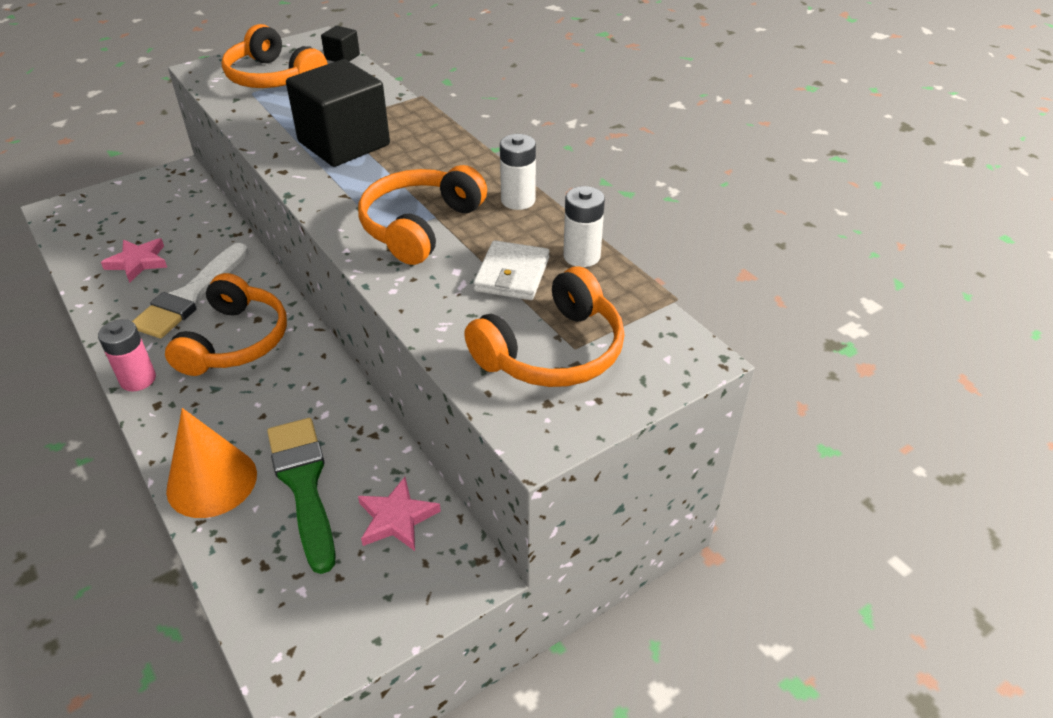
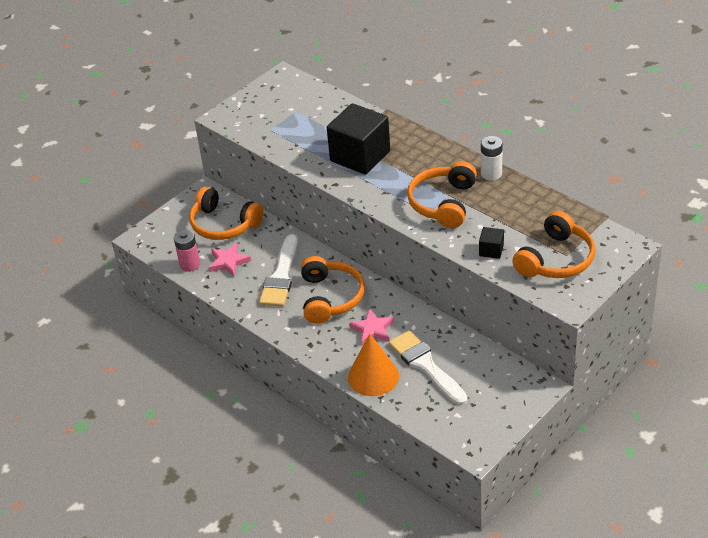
camera: 10 degrees left, 0 degrees up
(138, 379) = (287, 333): pink battery -> pink battery (190, 264)
(273, 78) = (276, 115): orange headphones -> orange headphones (223, 224)
(304, 485) = (426, 366): green brush -> white brush
(342, 57) = (312, 87): black cube -> black cube (491, 250)
(397, 518) = (487, 370): pink star -> pink star (373, 330)
(512, 274) = (512, 221): white wallet -> none
(581, 256) = (545, 202): white battery -> none

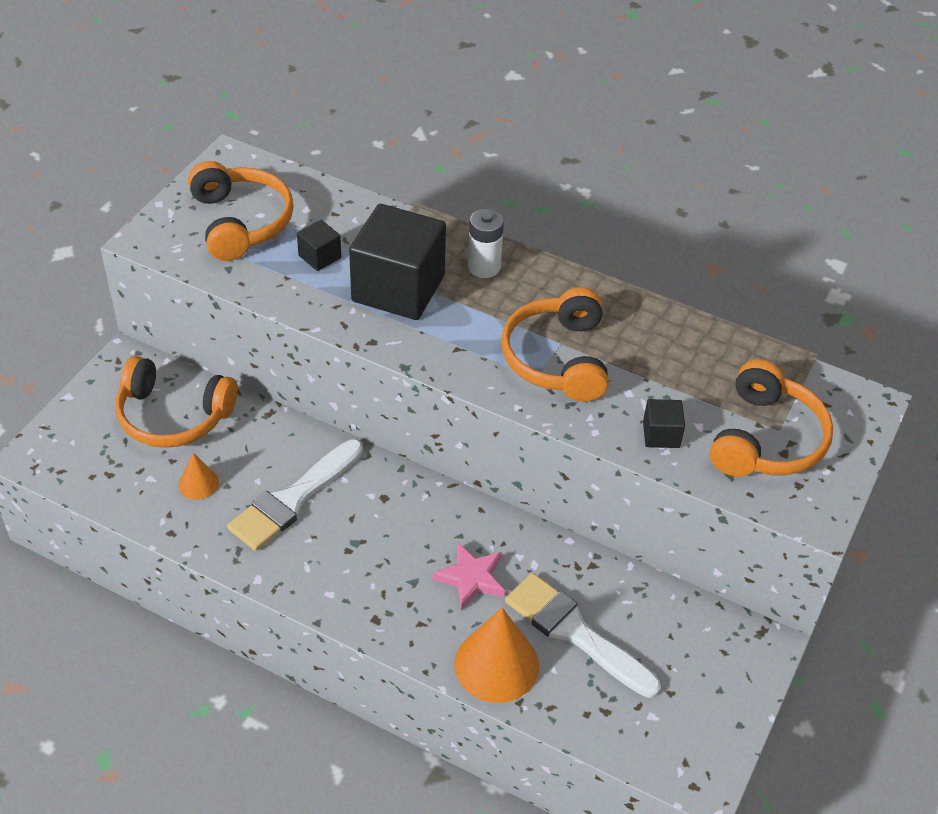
camera: 20 degrees left, 5 degrees up
(190, 264) = (133, 496): pink battery -> none
(228, 262) = (198, 483): pink star -> orange cone
(281, 276) = (293, 499): white brush -> white brush turned 45 degrees clockwise
(319, 135) = (320, 257): none -> black cube
(330, 297) = (386, 528): orange headphones -> orange headphones (241, 222)
(491, 174) = (615, 300): white battery -> white battery (484, 267)

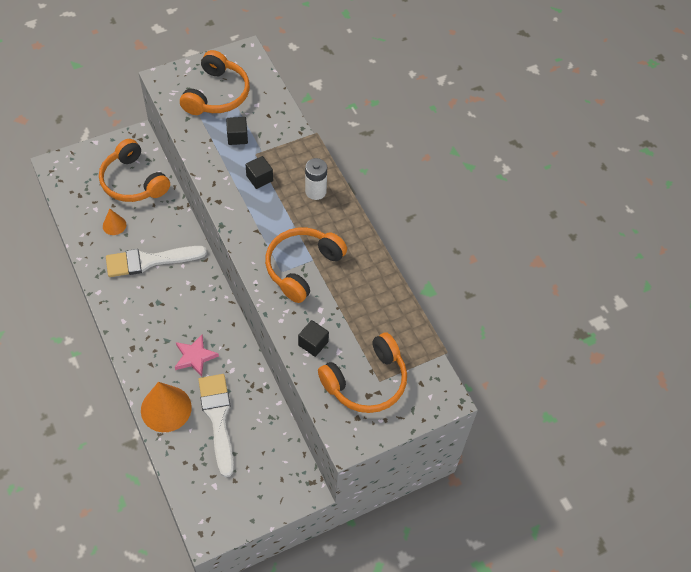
camera: 35 degrees right, 10 degrees up
(398, 288) = (259, 178): black cube -> black cube, size x0.44

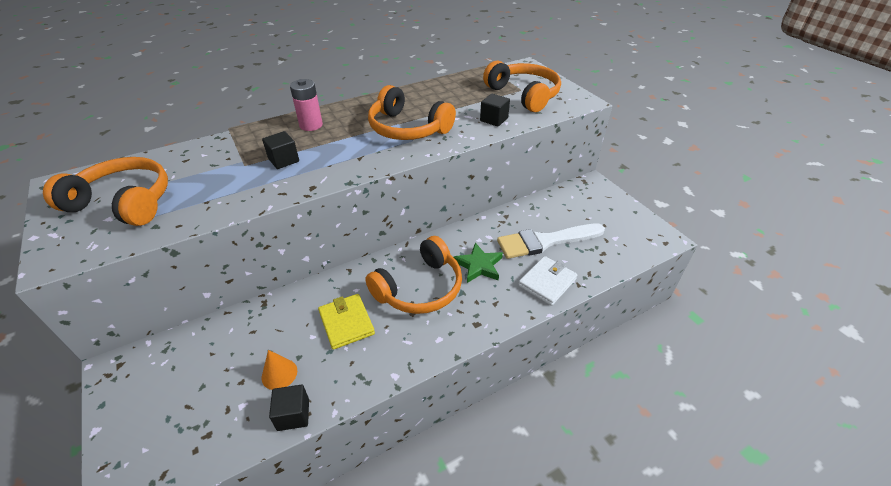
camera: 90 degrees left, 15 degrees down
(133, 181) = (202, 361): orange headphones -> orange headphones (420, 288)
(150, 261) = (346, 323): white brush -> yellow wallet
(166, 408) = (547, 282): orange cone -> white wallet
(195, 357) = (479, 265): pink star -> green star
(237, 137) = (211, 180): black cube -> black cube (293, 414)
(315, 191) = (311, 125): white battery -> pink battery

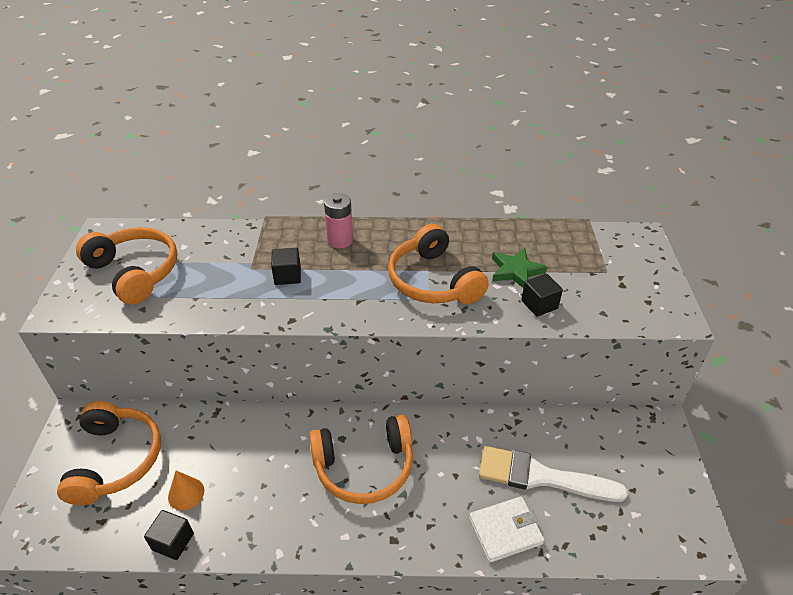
camera: 30 degrees right, 0 degrees up
(346, 323) = (272, 471): yellow wallet -> none
(479, 265) = (443, 471): green star -> green star (516, 271)
(524, 95) = (605, 280): orange headphones -> orange headphones (116, 460)

